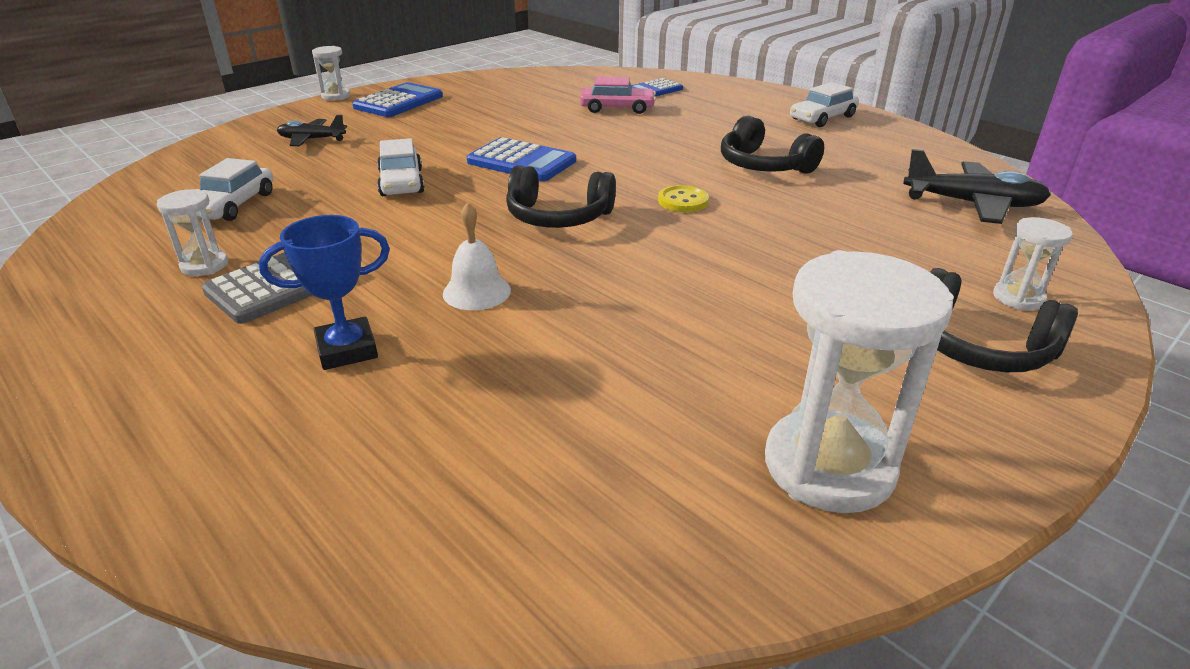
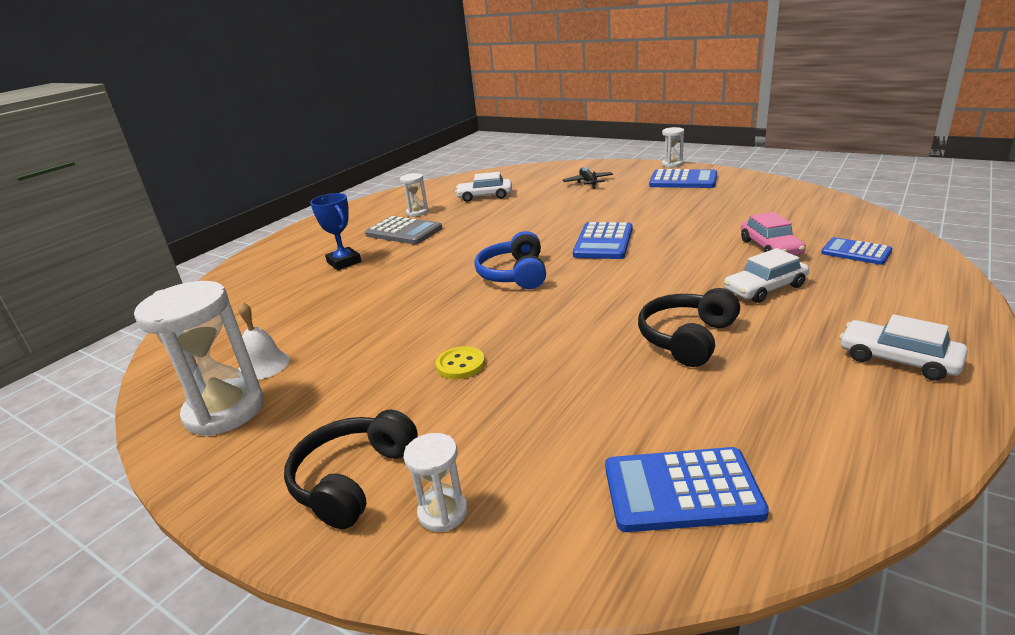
camera: 80 degrees right, 5 degrees down
(401, 182) = (540, 220): white car -> white car (765, 288)
(476, 292) = (404, 275): white bell -> white bell (264, 365)
(558, 217) = (514, 274): black headphones -> blue headphones
(683, 201) = (570, 312): yellow button -> yellow button (460, 364)
(972, 204) = (681, 490): black plane -> blue calculator

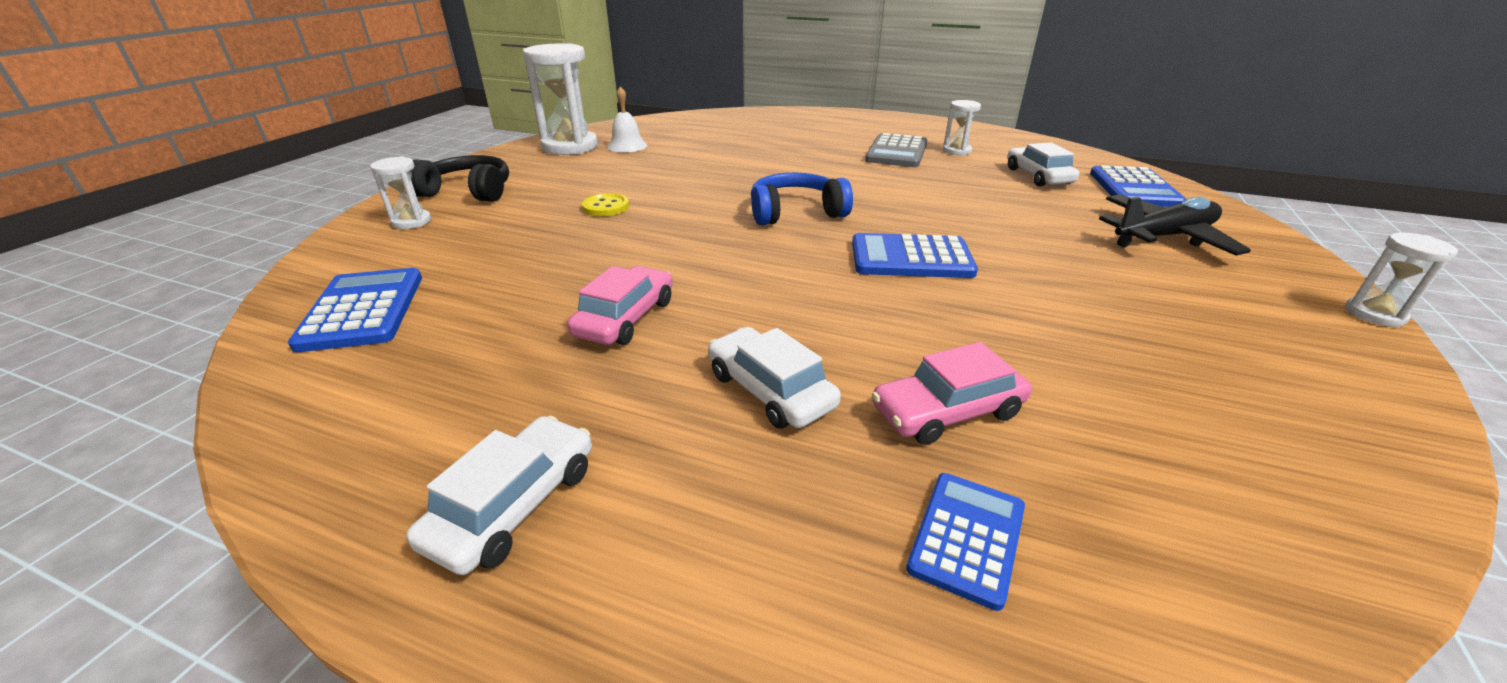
camera: 75 degrees right, 5 degrees up
(344, 262) = (812, 141): blue trophy -> none
(588, 182) = (1164, 237): black plane -> black plane, size x1.62
(683, 180) = (1271, 326): blue calculator -> blue calculator (1134, 188)
(687, 338) = (625, 318): black headphones -> pink car

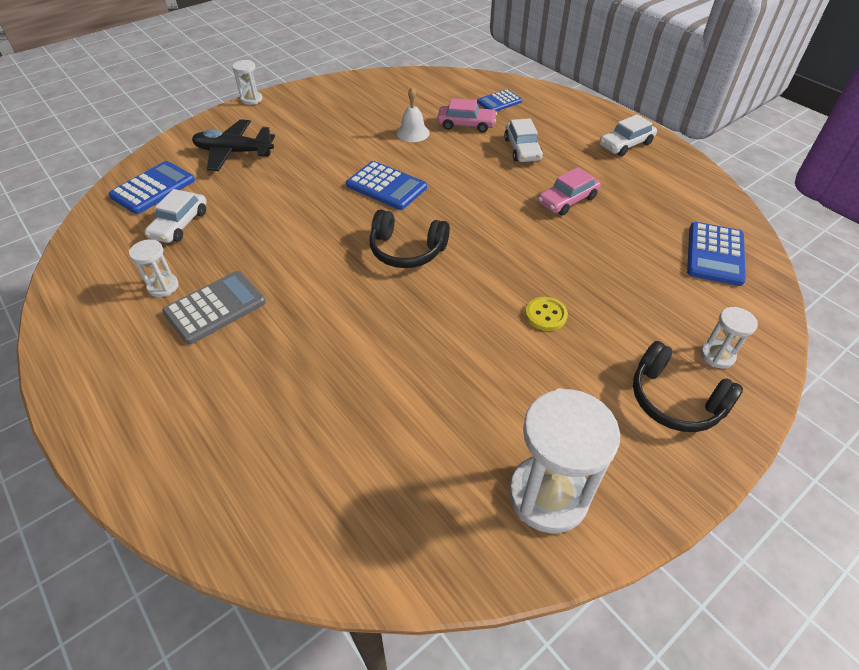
camera: 150 degrees left, 15 degrees up
(627, 146) = (473, 461): white bell -> white bell (413, 133)
(796, 213) = (406, 250): blue headphones -> black headphones

